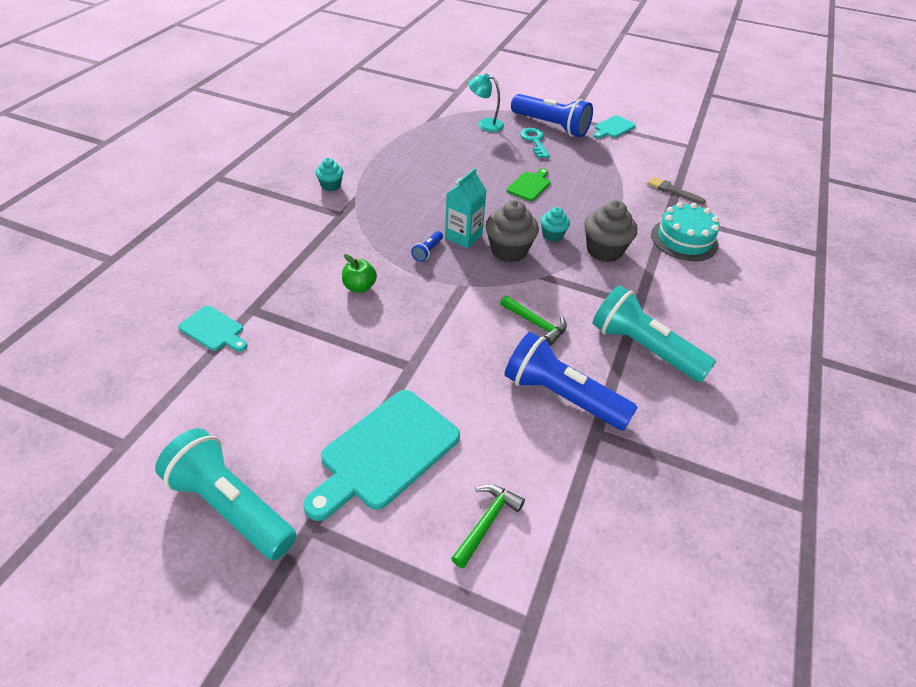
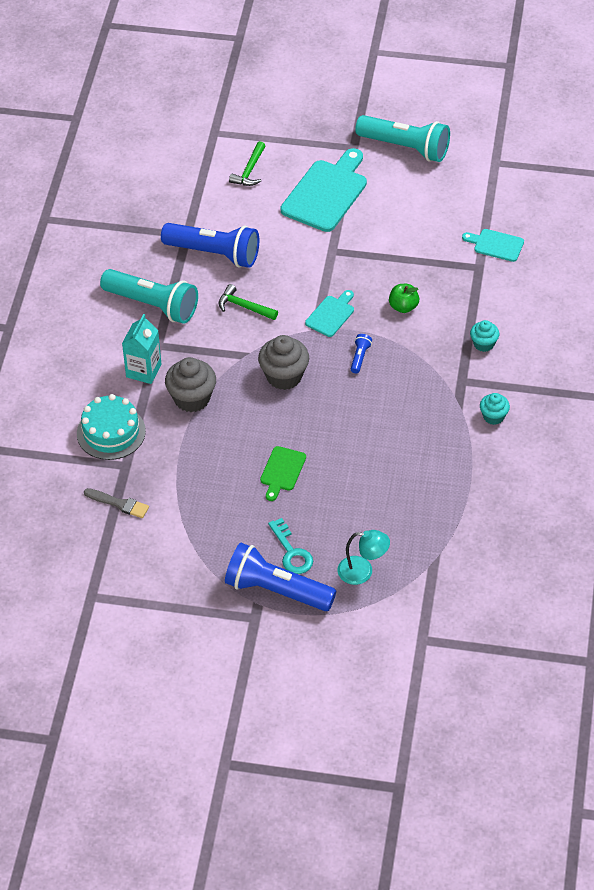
camera: 170 degrees right, 5 degrees up
(463, 236) = (332, 383): turquoise carton -> turquoise carton (143, 371)
(552, 235) = (245, 405): turquoise cupcake -> turquoise cupcake (483, 344)
(613, 128) = (194, 609): turquoise cutting board -> turquoise cutting board (331, 315)

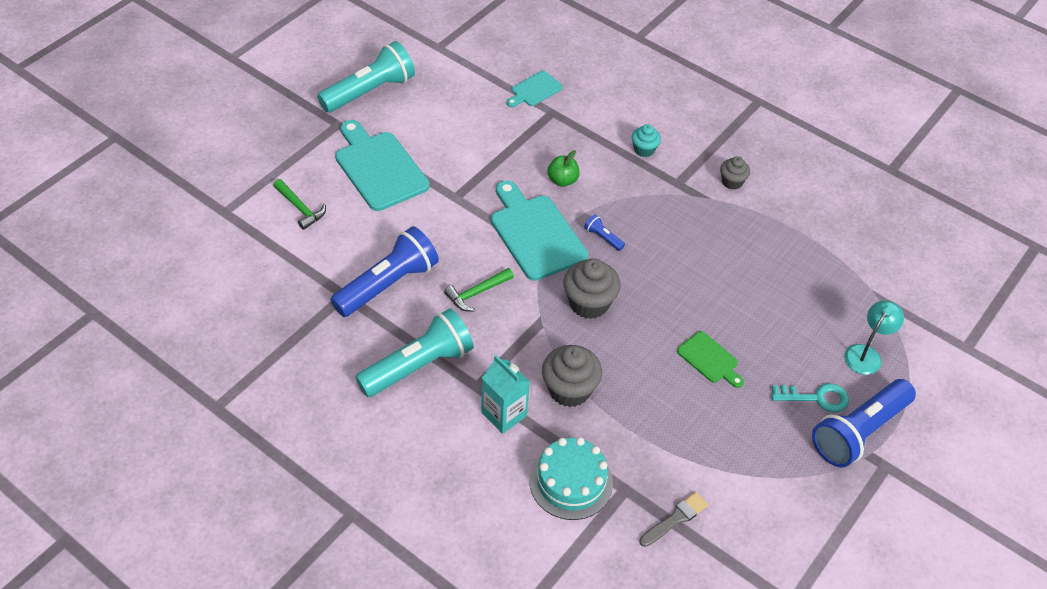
camera: 65 degrees left, 0 degrees up
(331, 315) = (535, 234): turquoise cutting board -> turquoise cutting board, size x1.90
(493, 416) = (732, 182): turquoise cupcake -> grey cupcake

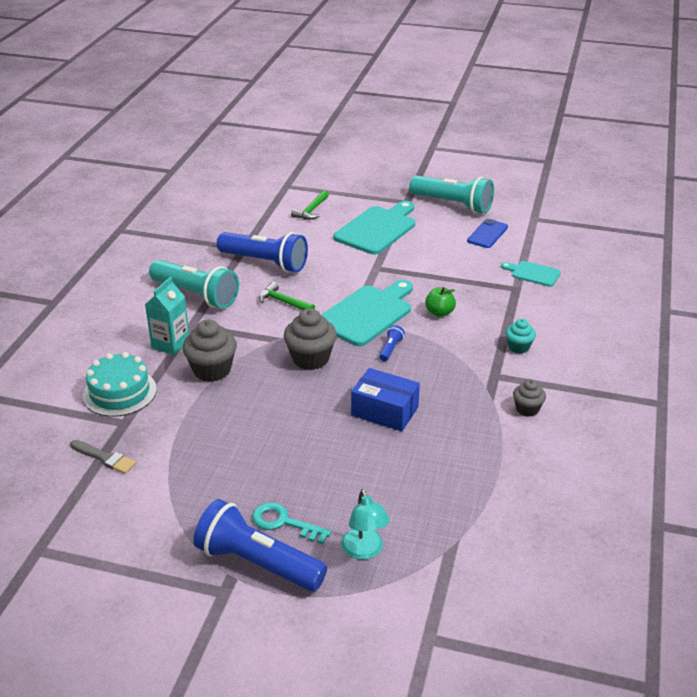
camera: 70 degrees right, 15 degrees down
(445, 91) = (487, 234): none -> blue phone
(694, 276) = (385, 411): none -> blue box
(709, 359) = (290, 441): green cutting board -> none
(816, 398) = (284, 523): turquoise key -> turquoise key turned 135 degrees clockwise
(866, 354) = (364, 551): turquoise lamp -> turquoise lamp turned 60 degrees clockwise

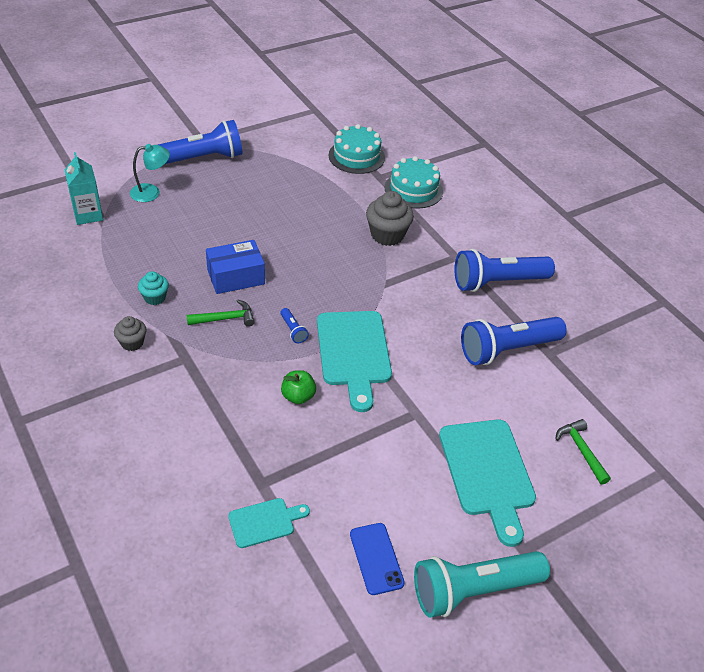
camera: 130 degrees right, 10 degrees up
(104, 458) = (356, 156): grey brush -> turquoise cake
(170, 344) = (443, 235): turquoise carton -> turquoise carton (88, 215)
(196, 295) = (497, 282): turquoise flashlight -> blue flashlight
(283, 302) = (430, 319): green hammer -> green hammer (225, 319)
(284, 523) = (213, 181): turquoise key -> none
(310, 358) = (338, 284): grey cupcake -> none
(364, 551) = (151, 192): turquoise lamp -> turquoise lamp turned 135 degrees clockwise
(518, 347) = (192, 403): turquoise cupcake -> turquoise cupcake (155, 297)

